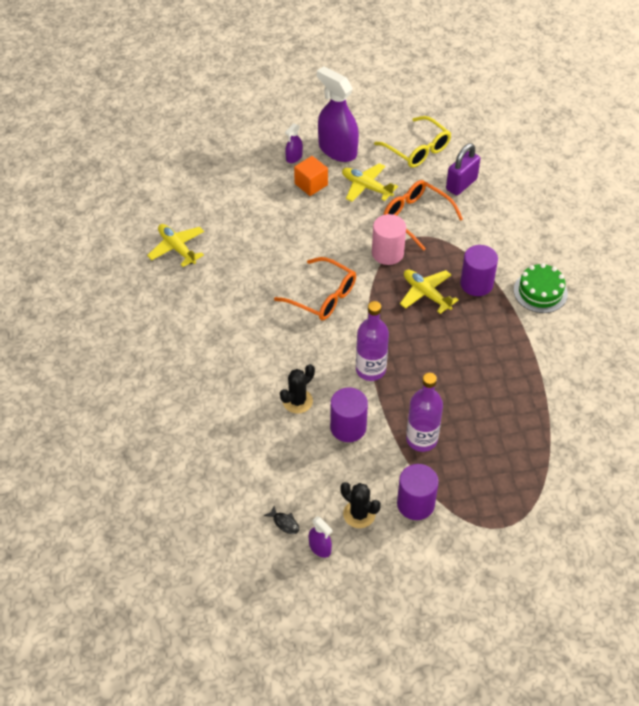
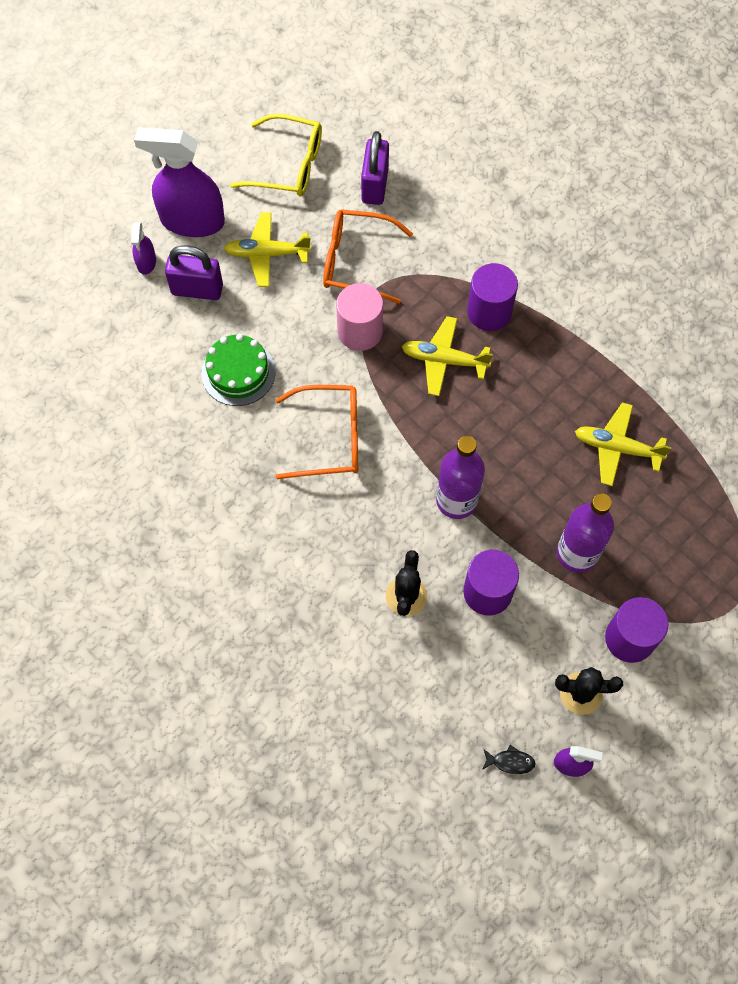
camera: 35 degrees left, 15 degrees up
(177, 248) = (100, 481): yellow plane -> yellow plane (617, 448)
(311, 184) = (197, 289): orange cube -> purple padlock
(540, 292) = (565, 280): green cake -> green cake (238, 372)

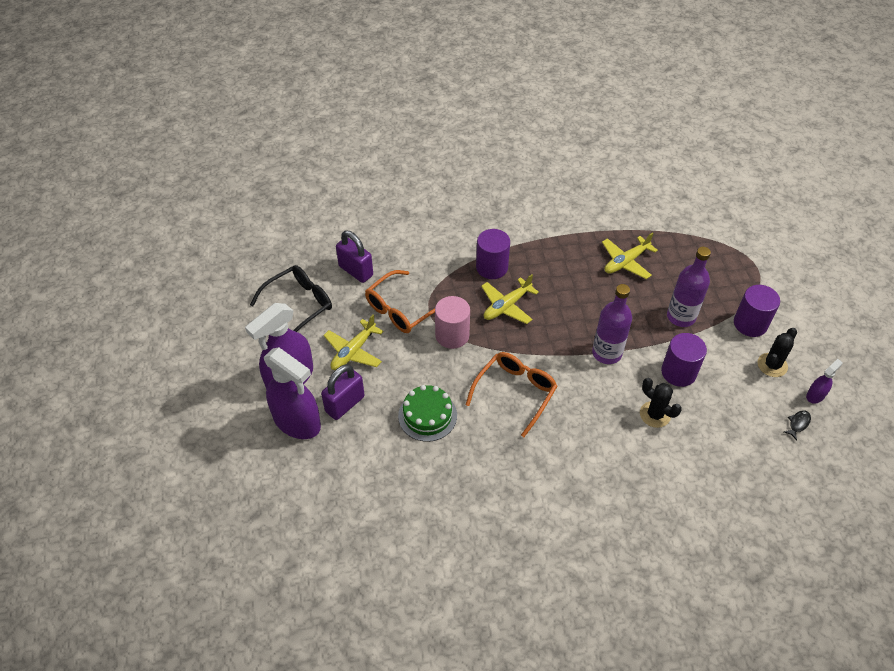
camera: 55 degrees left, 15 degrees down
(146, 262) = (297, 422): purple spray bottle -> purple spray bottle, size x2.20
(288, 165) = (299, 304): yellow glasses -> black glasses

